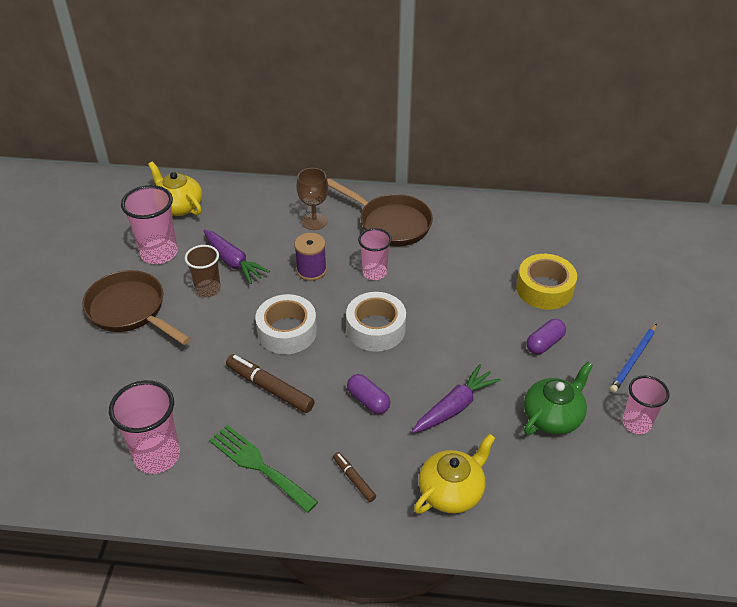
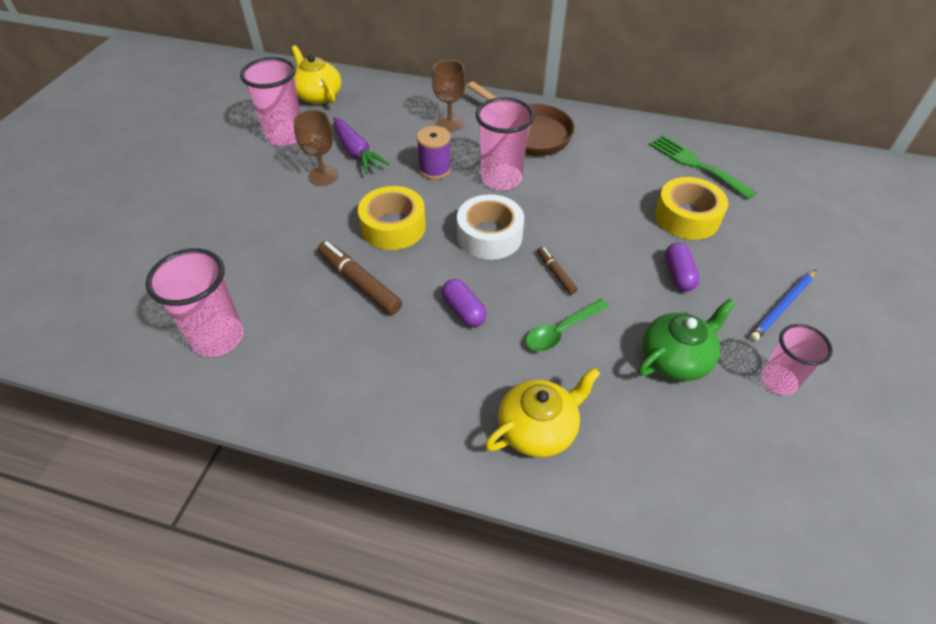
camera: 10 degrees right, 5 degrees up
(130, 310) = (239, 186): brown pan -> none
(208, 289) = (323, 175): brown cup -> brown goblet
(258, 465) = (324, 365): green fork -> green fork (696, 165)
(287, 331) = (393, 227): white tape -> yellow tape
(354, 479) = (426, 397): brown marker -> brown marker (555, 273)
(374, 272) = (501, 179): pink cup -> pink cup, size x1.53
(454, 407) = (561, 331): purple carrot -> green spoon
(544, 343) = (678, 275): purple capsule -> purple capsule turned 60 degrees counterclockwise

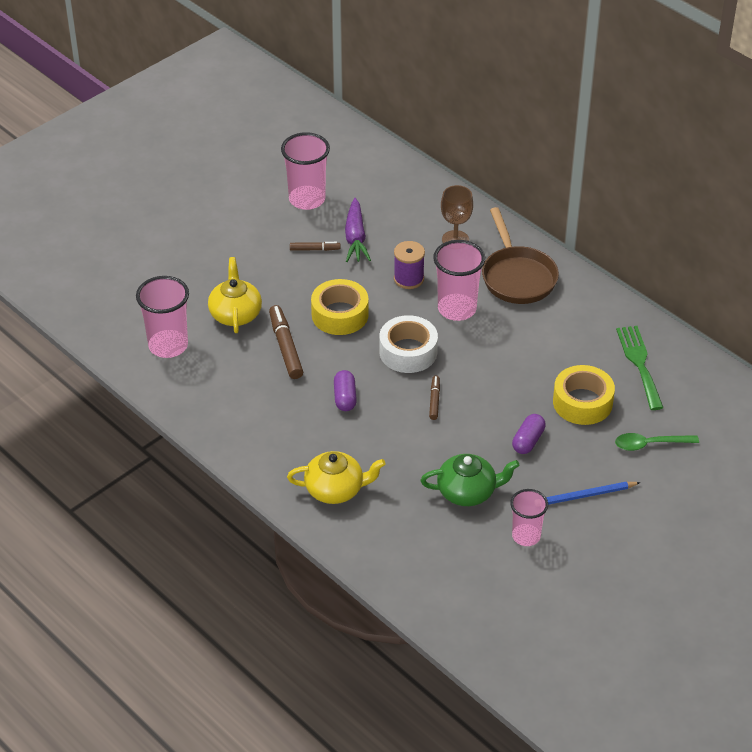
camera: 30 degrees right, 5 degrees down
(318, 95) = (360, 167): yellow teapot -> yellow teapot (235, 314)
(323, 175) = (315, 249): brown goblet -> brown marker
(561, 331) = (402, 440): green spoon -> green spoon (649, 444)

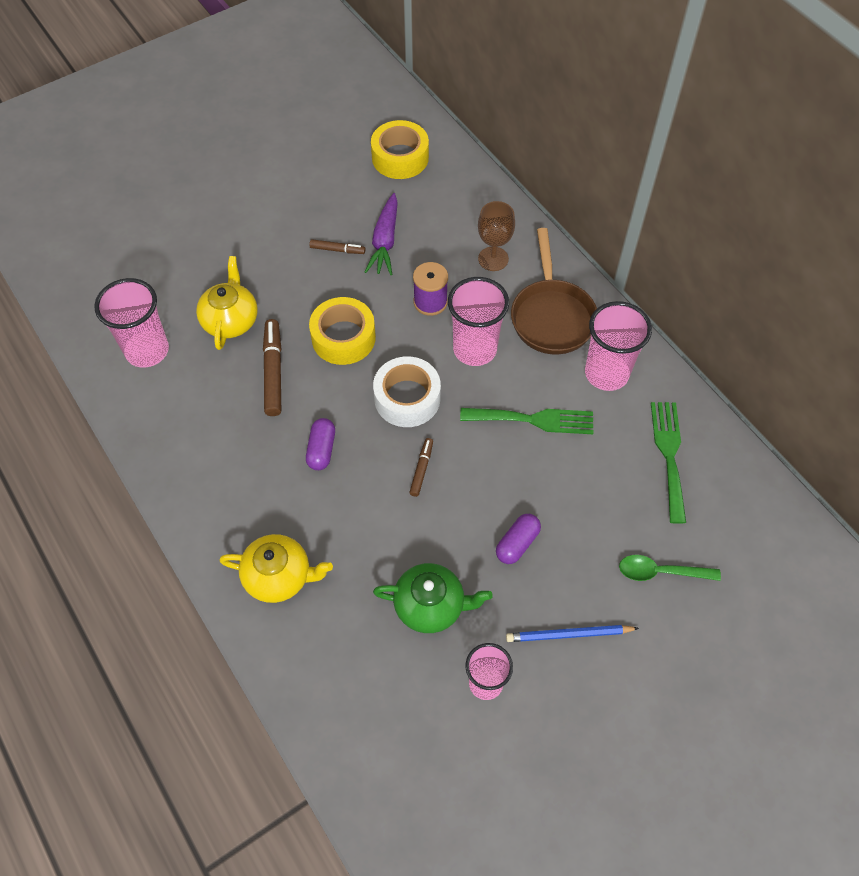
camera: 10 degrees right, 15 degrees up
(307, 199) = (345, 186): pink cup -> pink cup (606, 373)
(520, 353) = (533, 420): none -> green fork
(582, 402) = (592, 499): yellow tape -> yellow tape (400, 157)

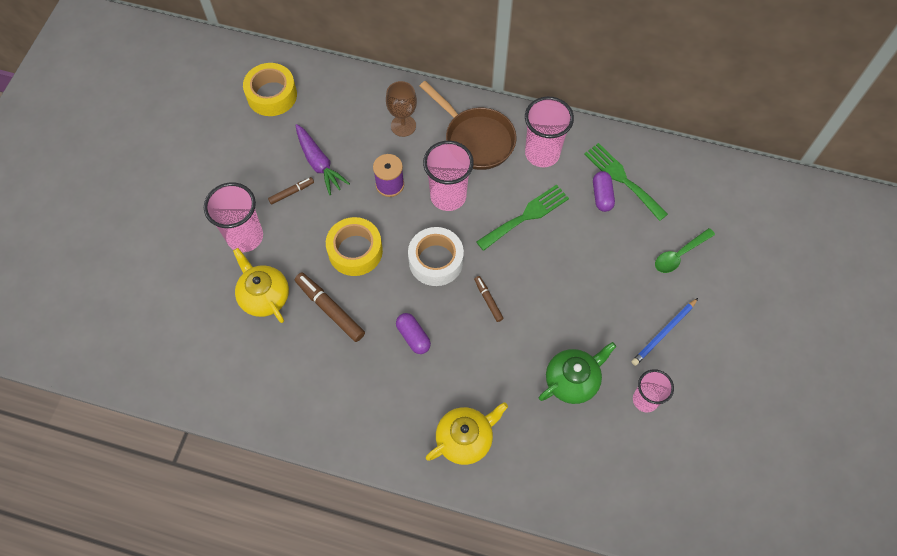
camera: 40 degrees left, 5 degrees up
(147, 351) = (225, 362): pink cup -> pink cup (245, 237)
(517, 543) = (587, 301): purple capsule -> purple capsule (602, 196)

